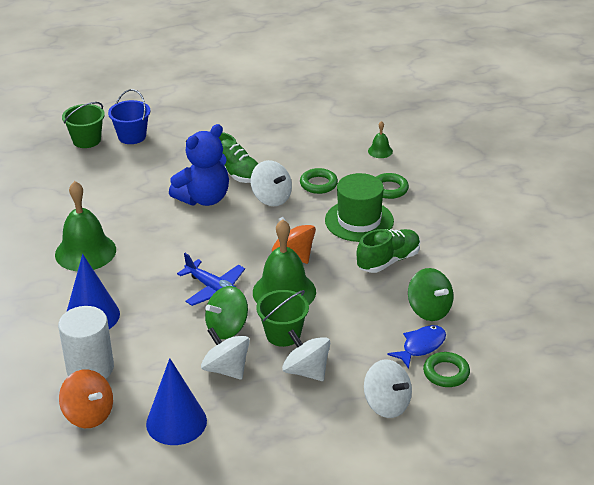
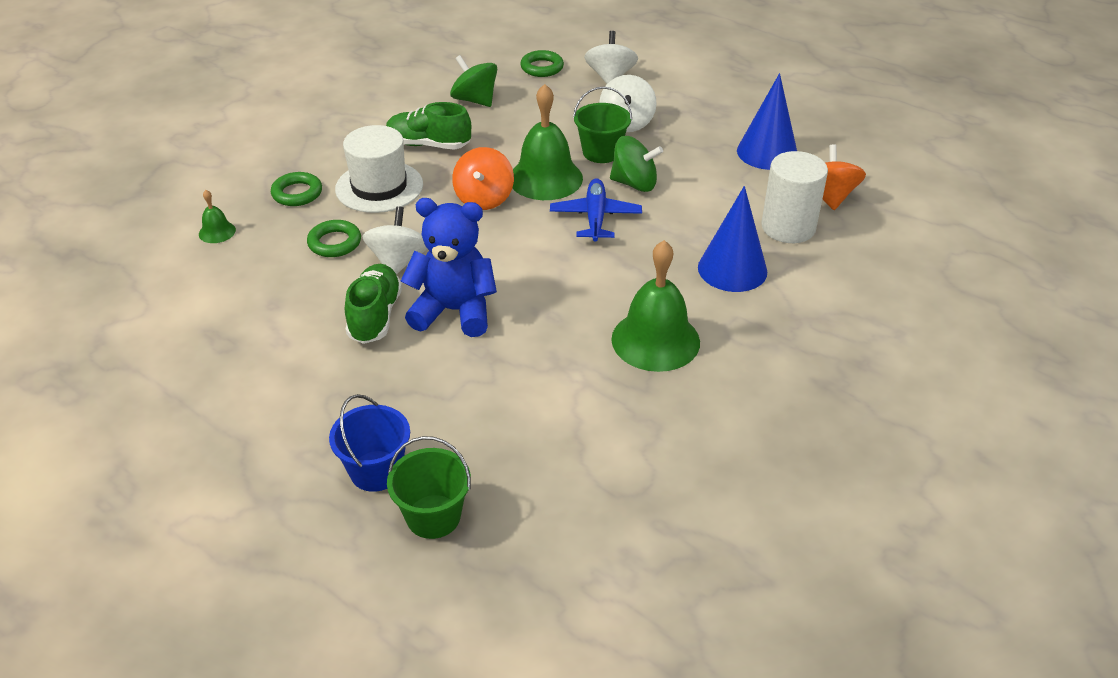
camera: 130 degrees left, 5 degrees up
(226, 369) = (680, 159): white spinning top -> none
(359, 221) = (379, 187): green hat -> white hat
(421, 346) = (526, 87): blue fish -> none
(429, 310) = (475, 100): green spinning top -> green spinning top turned 60 degrees counterclockwise

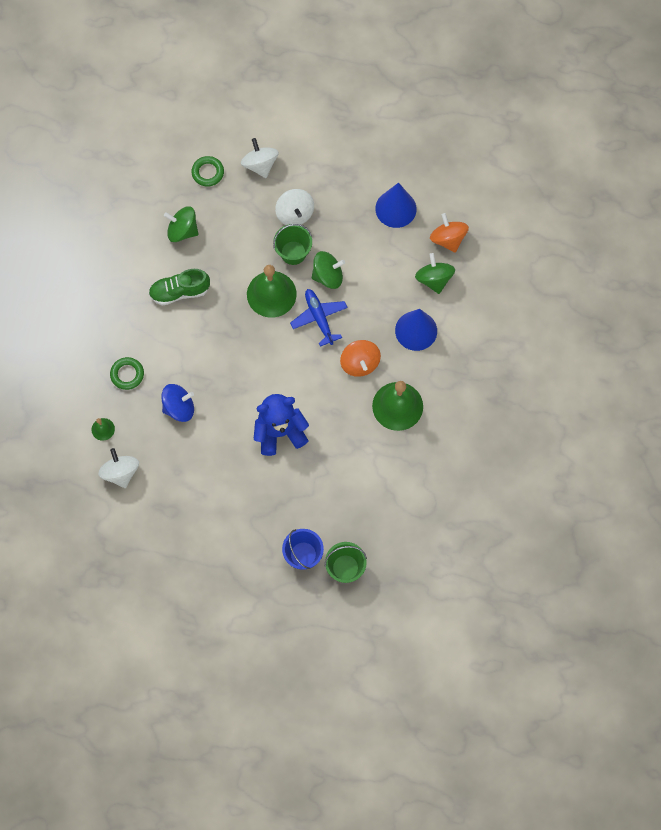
camera: 25 degrees left, 30 degrees up
(334, 243) = (179, 407): green ring -> blue spinning top
(375, 316) = (239, 454): green shoe -> none
(379, 187) = (174, 346): white hat -> none
(398, 261) = (226, 406): white spinning top -> white spinning top (121, 472)
(484, 198) = (244, 330): orange spinning top -> orange spinning top (360, 363)
(788, 227) = (434, 279): white cylinder -> green spinning top

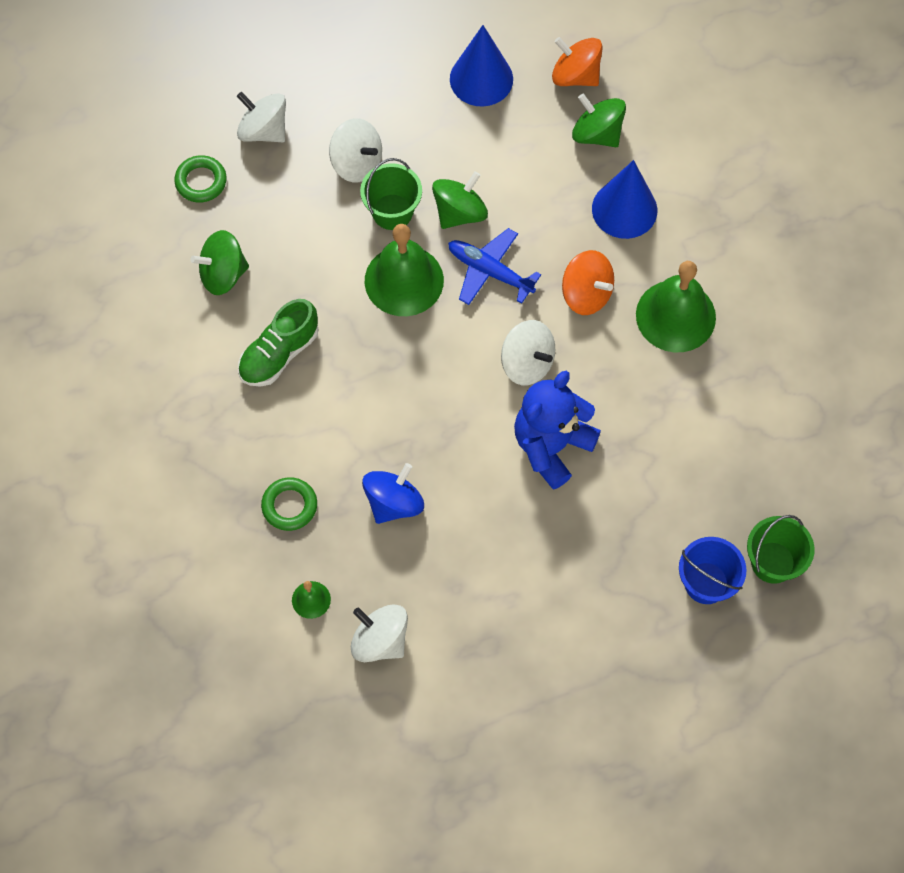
camera: 35 degrees left, 5 degrees down
(301, 380) = (527, 363): none -> white spinning top

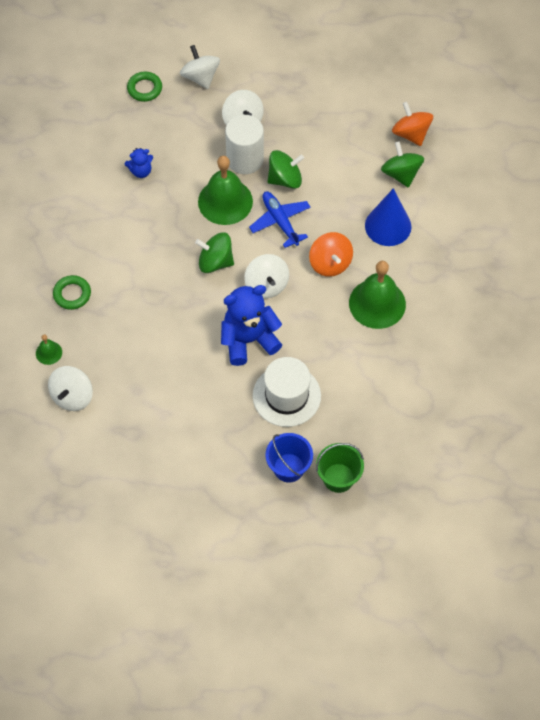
camera: 30 degrees right, 5 degrees down
(223, 274) = (122, 146): green spinning top -> green spinning top (215, 262)
(269, 295) = (141, 171): none -> blue teddy bear
(279, 354) = (124, 207): green shoe -> none
(380, 640) = (72, 396): white spinning top -> white spinning top turned 135 degrees counterclockwise
(392, 212) = (245, 159): green bucket -> white cylinder
(394, 503) = (133, 324): blue spinning top -> none
(481, 79) = (351, 108): blue cone -> none
(644, 493) = (286, 396): none -> white hat

